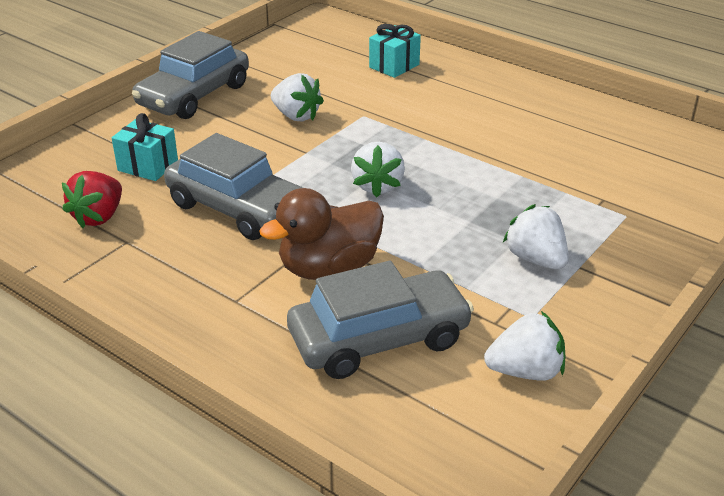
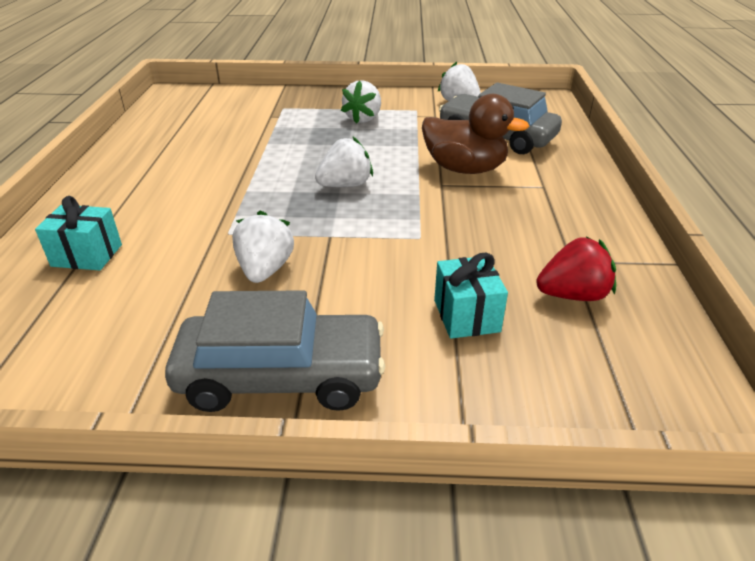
camera: 125 degrees left, 0 degrees up
(238, 208) = (455, 230): grey car -> none

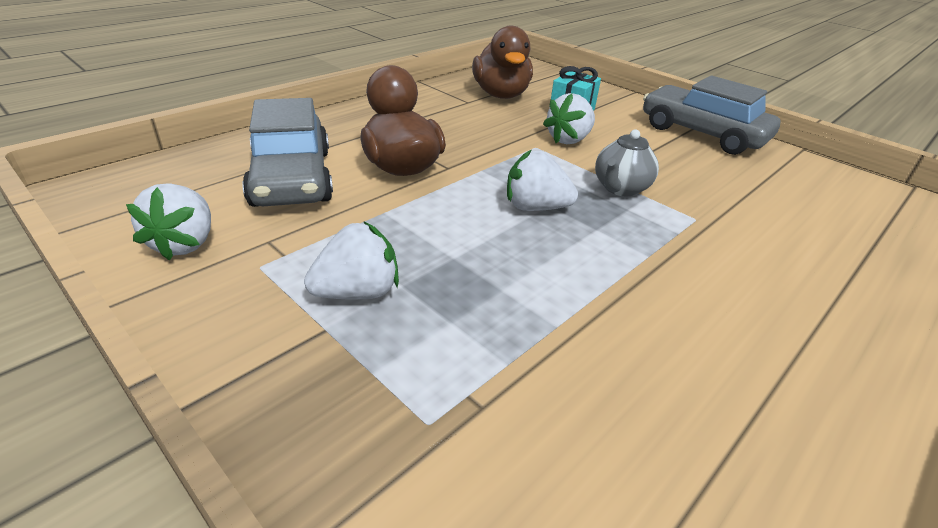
camera: 140 degrees left, 0 degrees up
(87, 255) = (856, 260): turquoise gift -> none
(265, 270) = (679, 178): white strawberry -> white strawberry (569, 140)
(305, 230) = (620, 188): none -> grey teapot
(572, 295) = (501, 95): red strawberry -> brown duck

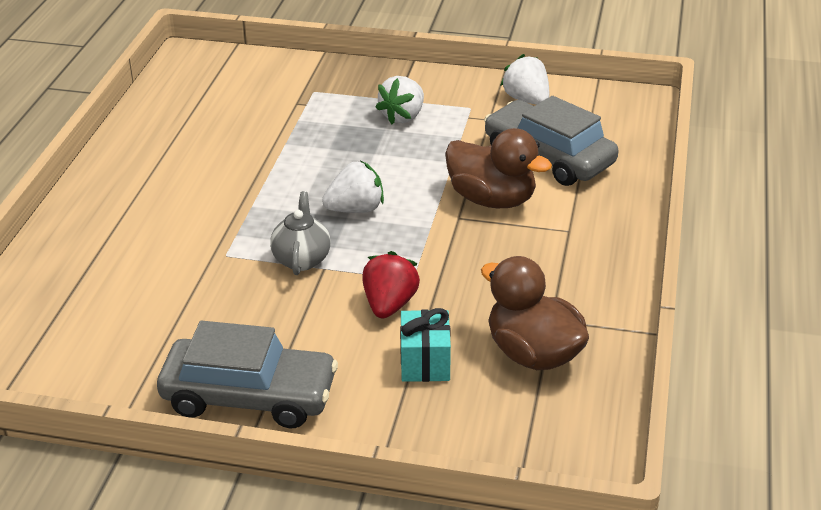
camera: 150 degrees right, 0 degrees up
(569, 140) = (389, 305): white strawberry -> red strawberry

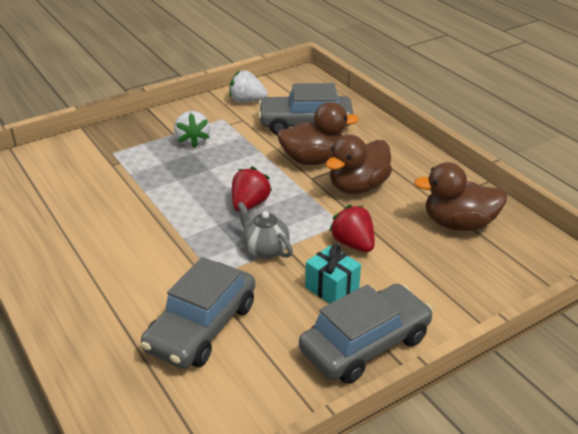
camera: 45 degrees left, 0 degrees up
(149, 291) = (202, 327): none -> grey car
(355, 209) = (249, 204): white strawberry -> red strawberry
(425, 363) = (420, 261): turquoise gift -> turquoise gift (332, 288)
(491, 253) = (358, 187): none -> brown duck

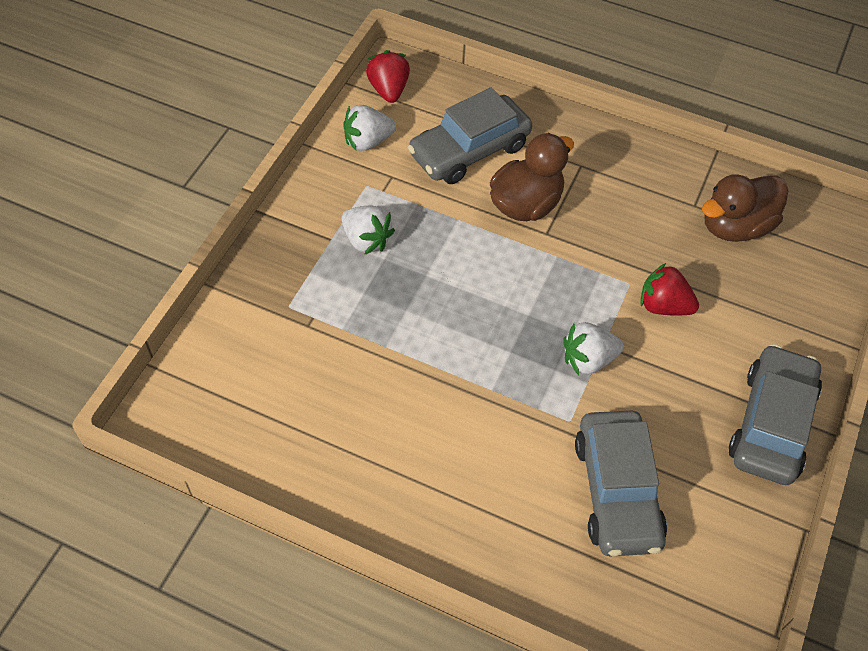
camera: 35 degrees left, 20 degrees up
(249, 204) = (518, 306): red strawberry -> red strawberry (389, 90)
(265, 249) = (588, 360): grey teapot -> white strawberry
(332, 288) = (691, 374): turquoise gift -> none
(358, 187) = (603, 222): brown duck -> none

